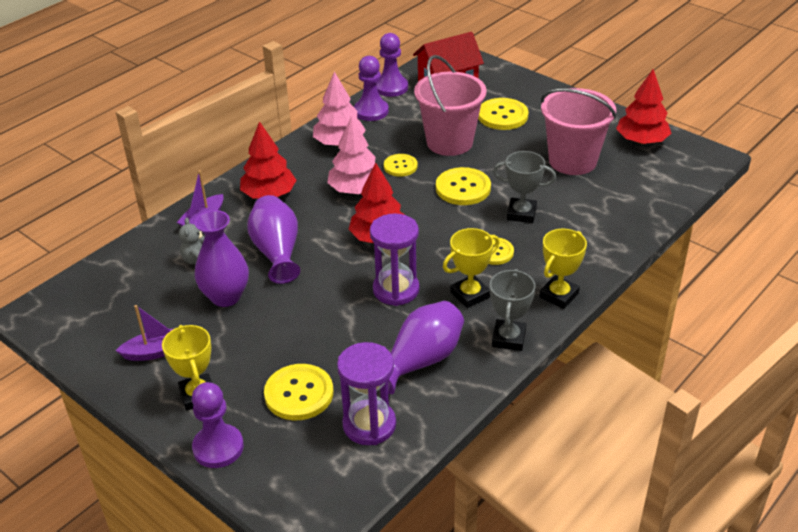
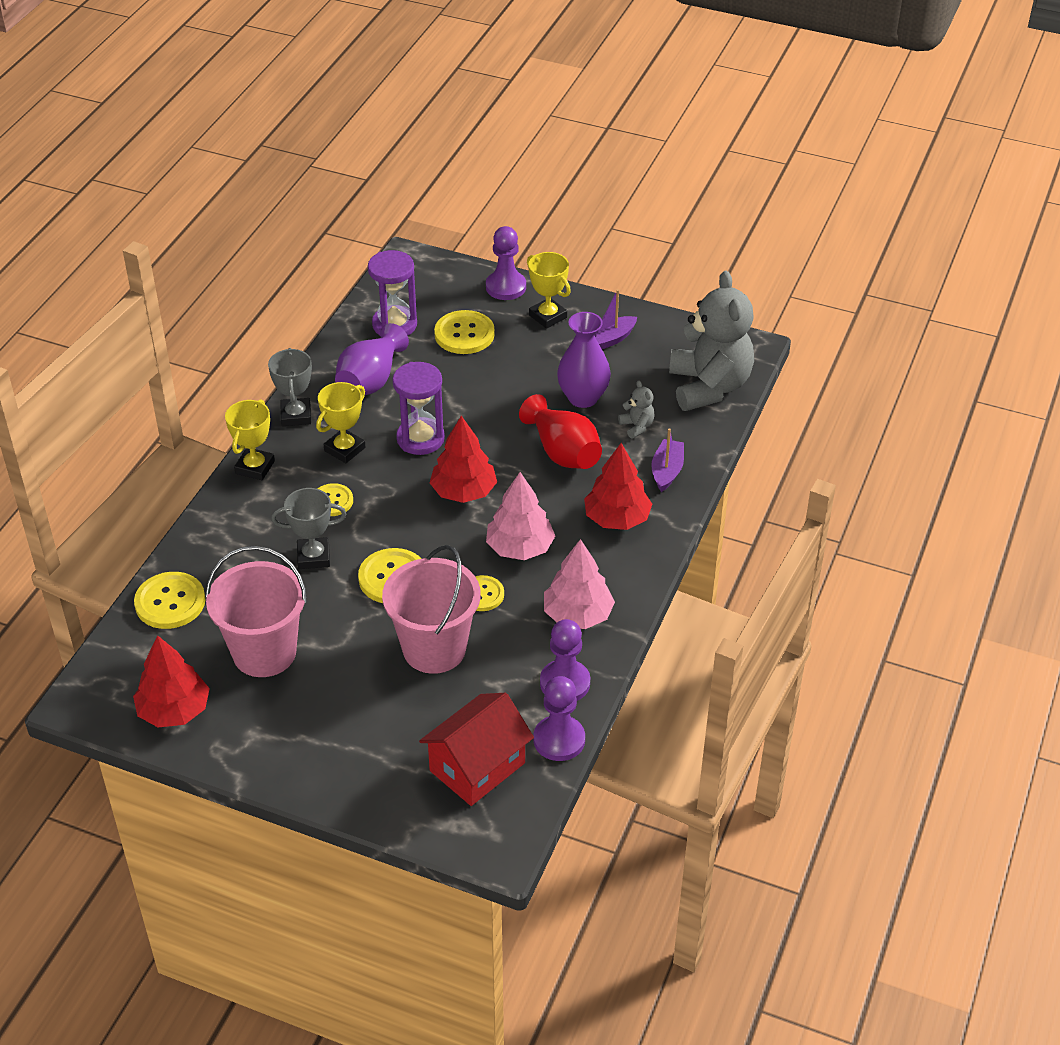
camera: 160 degrees right, 5 degrees up
(106, 282) = (709, 386): none -> grey teddy bear
(277, 252) = (563, 452): purple vase -> red vase
(502, 116) = (376, 717): yellow button -> yellow button (170, 602)

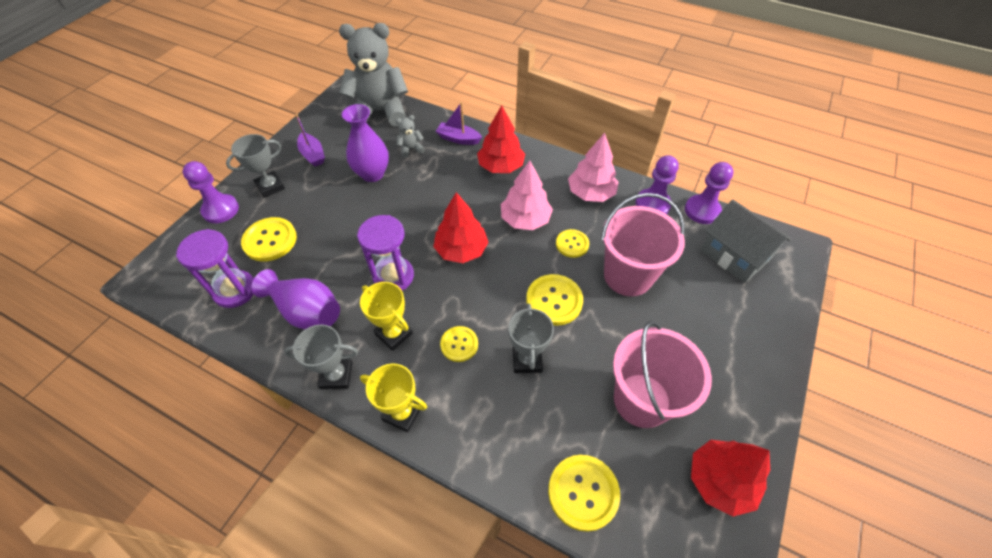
camera: 85 degrees left, 10 degrees up
(477, 767) = (734, 255): red house -> grey house
(548, 316) = (270, 187): yellow trophy -> grey trophy
(563, 452) = (429, 189): red vase -> none

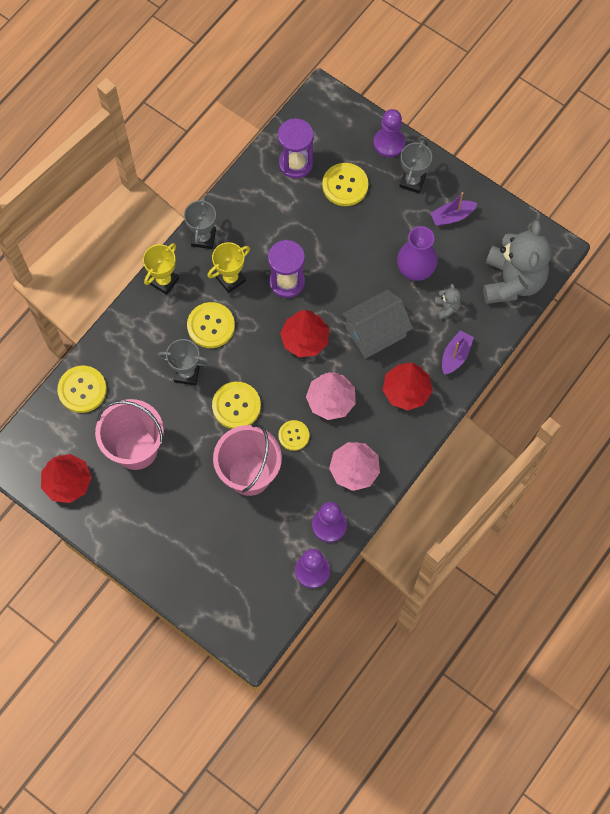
camera: 100 degrees right, 15 degrees up
(270, 187) = (412, 181): grey trophy -> grey trophy turned 45 degrees clockwise
(306, 311) = (264, 216): purple vase -> none
(459, 344) = (211, 326): yellow button -> yellow button, size x1.58
(734, 255) = (253, 578): grey house -> grey house (375, 332)

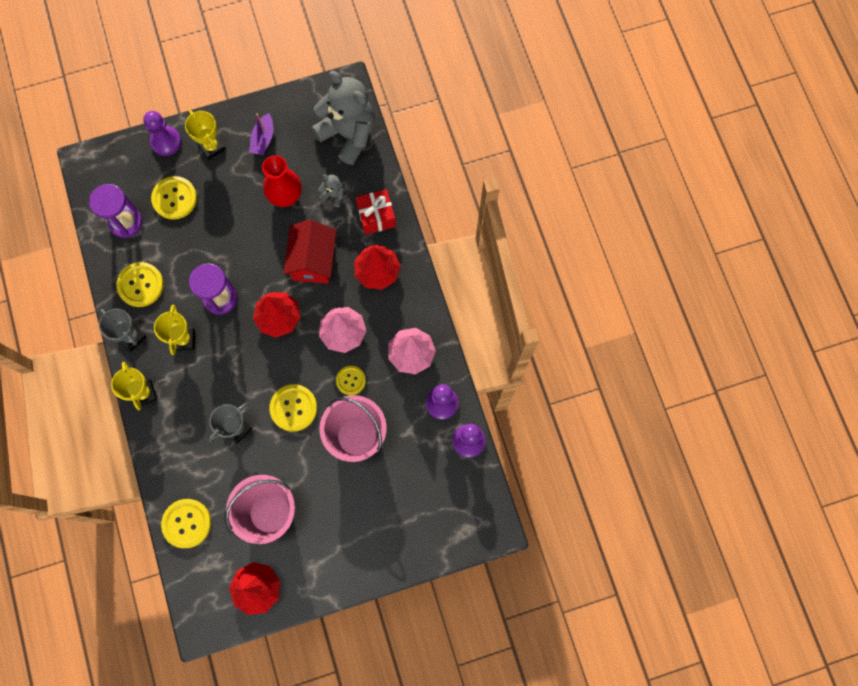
camera: 55 degrees left, 5 degrees up
(211, 326) = (211, 382): yellow button -> yellow button (140, 285)
(375, 332) = (313, 260): grey house -> red house
(412, 181) = (211, 147): grey trophy -> yellow trophy
(415, 270) = (285, 196): purple vase -> red vase
(455, 356) = (376, 216): purple boat -> red gift

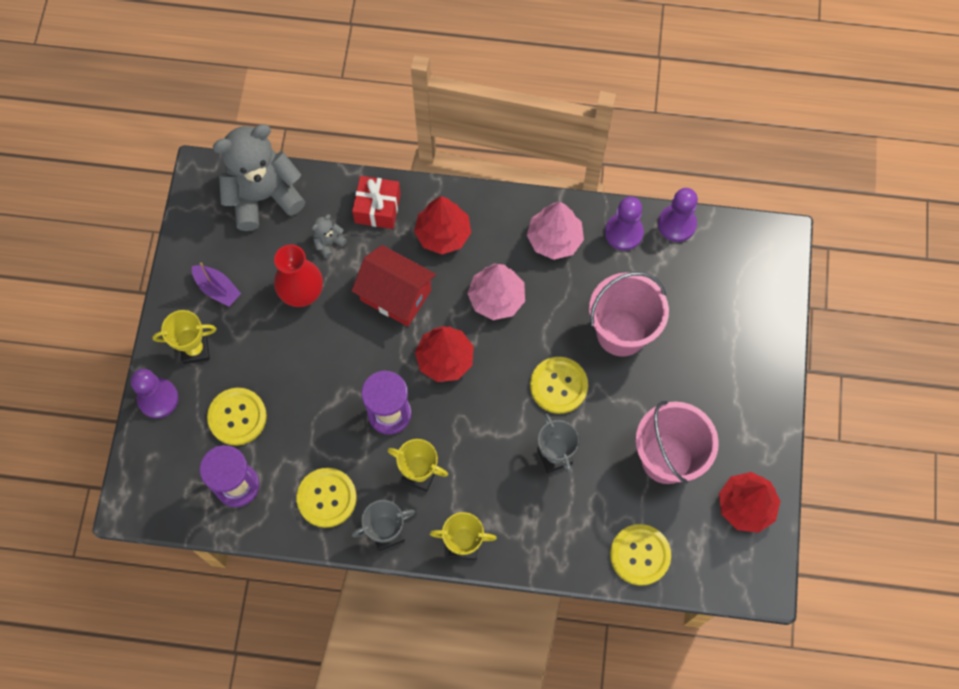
camera: 65 degrees left, 5 degrees down
(350, 380) = (555, 313): yellow button -> none

